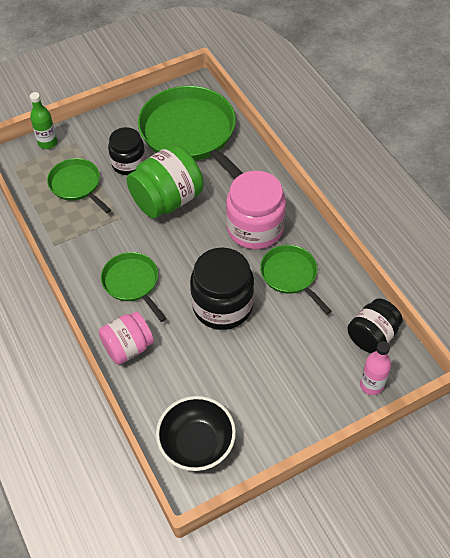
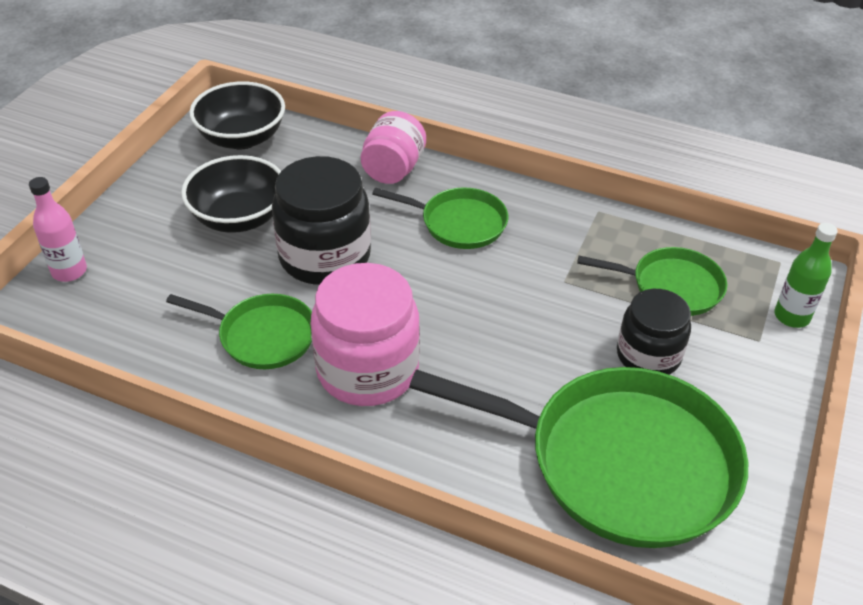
camera: 140 degrees right, 10 degrees down
(167, 200) = (532, 337): green jar -> none
(249, 366) = (239, 217): none -> black bowl
(372, 336) = (96, 323): black jar -> none

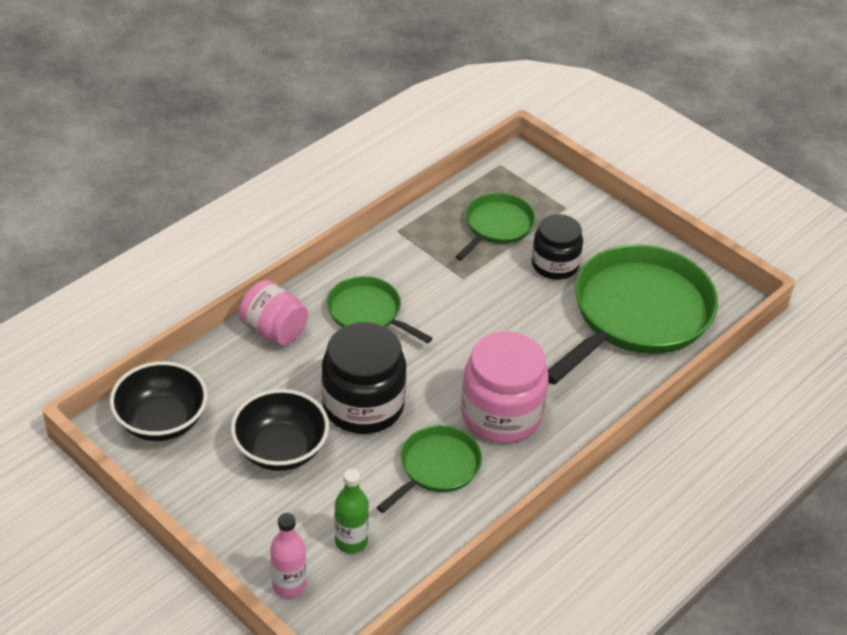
camera: 70 degrees left, 0 degrees up
(459, 223) = (367, 312): green pan -> green pan turned 90 degrees counterclockwise
(791, 316) = (552, 183): green bottle -> green bottle (351, 541)

